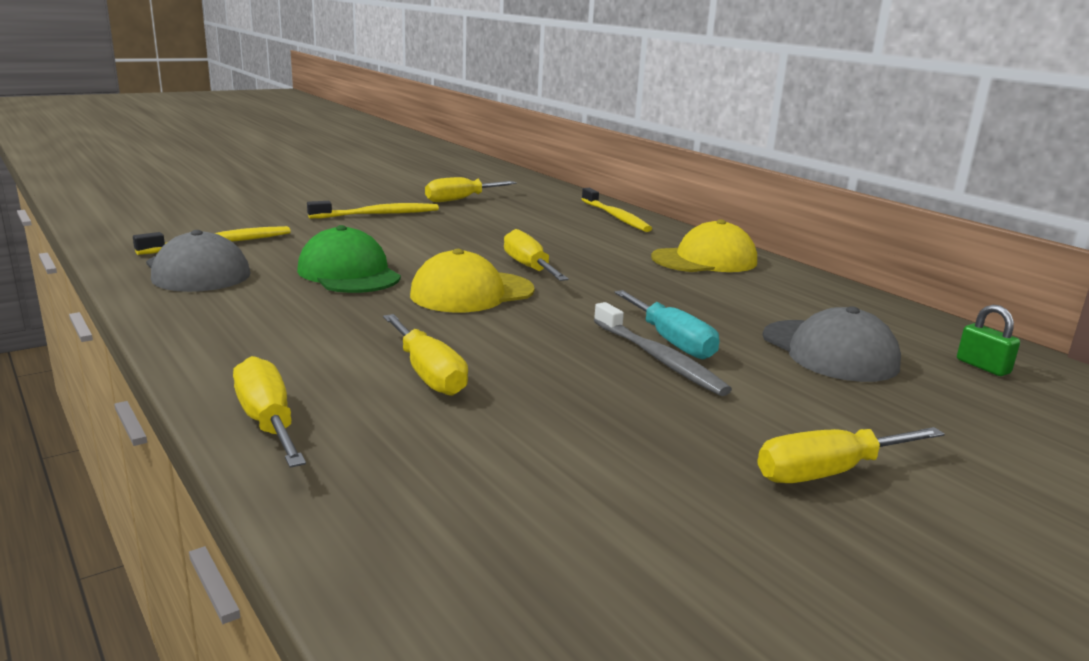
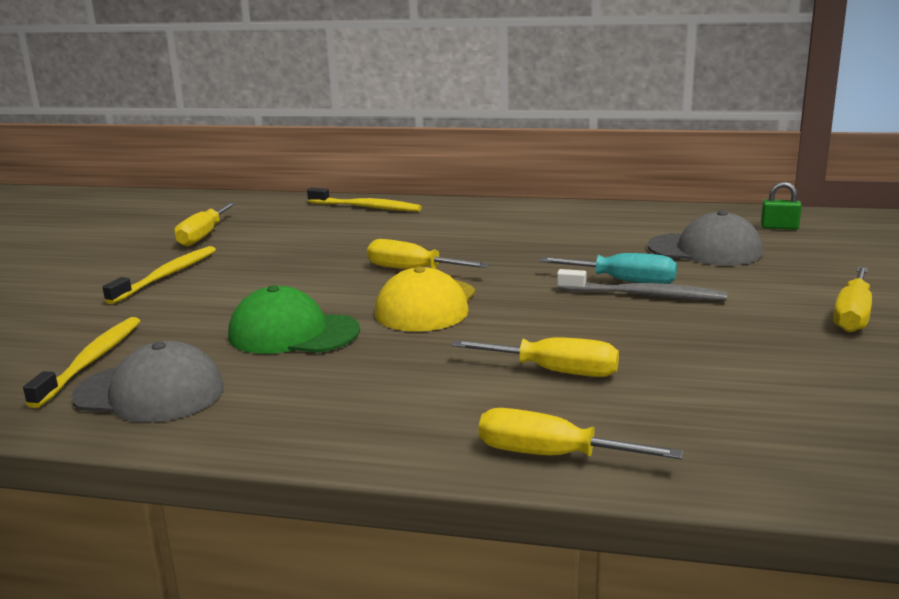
camera: 40 degrees left, 0 degrees up
(704, 260) = (505, 218): yellow cap -> none

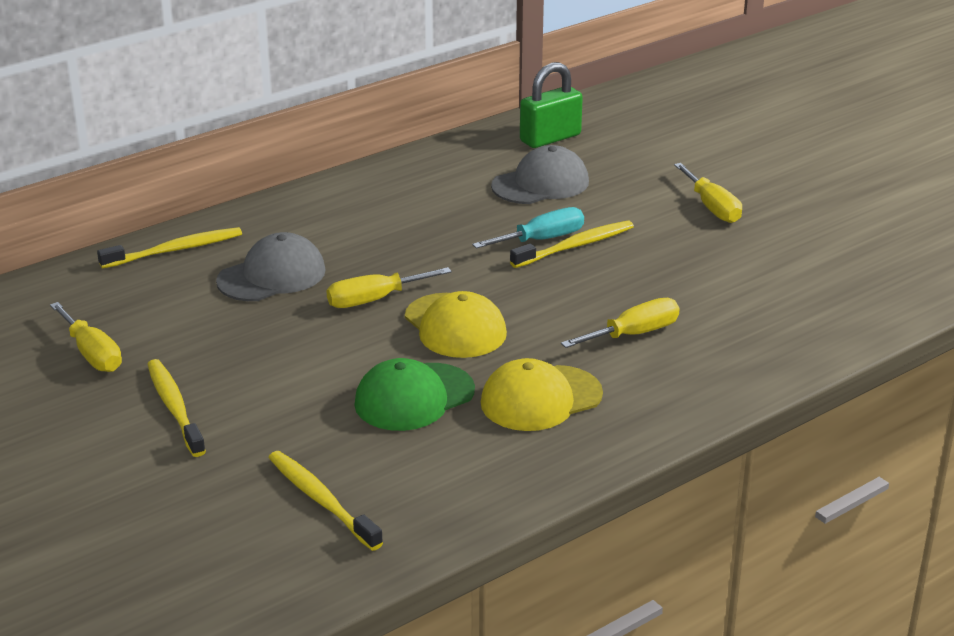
camera: 50 degrees left, 10 degrees up
(150, 392) = (427, 492): grey cap -> grey cap (272, 276)
(370, 377) = (540, 399): none -> yellow cap
(552, 455) = (729, 387): yellow screwdriver -> none
(643, 295) = (575, 246): grey toothbrush -> yellow toothbrush
(779, 227) = (550, 138): green padlock -> green padlock, size x1.88

